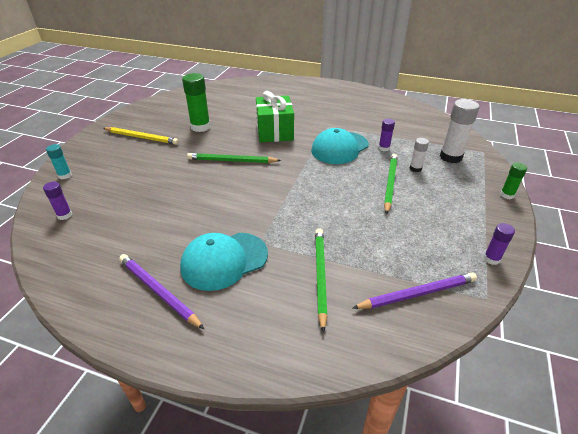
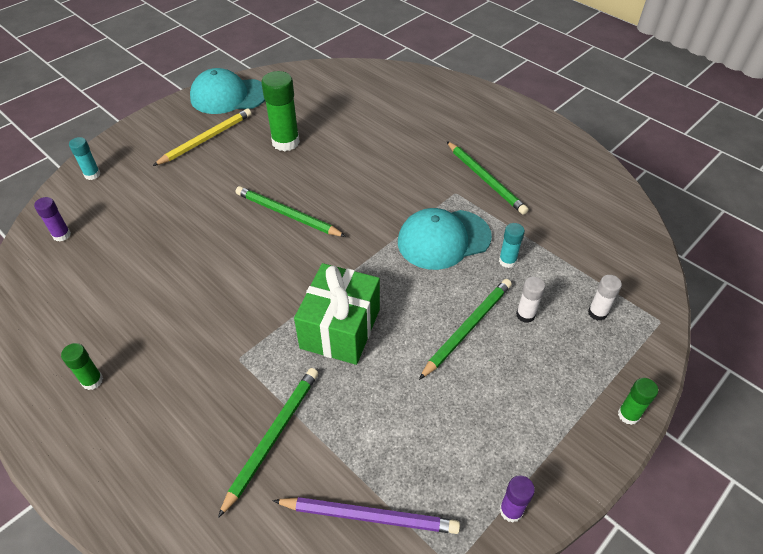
camera: 25 degrees right, 10 degrees up
(142, 137) = (206, 139): yellow pencil -> yellow pencil turned 90 degrees counterclockwise
(158, 291) = (92, 381): purple pencil -> green glue stick
(224, 260) = (182, 368): turquoise cap -> turquoise cap (228, 96)
(274, 131) = (375, 180): green gift -> green gift (340, 328)
(339, 116) = (485, 179): none -> green pencil
(384, 148) = (507, 261): purple glue stick -> turquoise glue stick
(450, 157) = (597, 313): white glue stick -> white glue stick, size x0.54

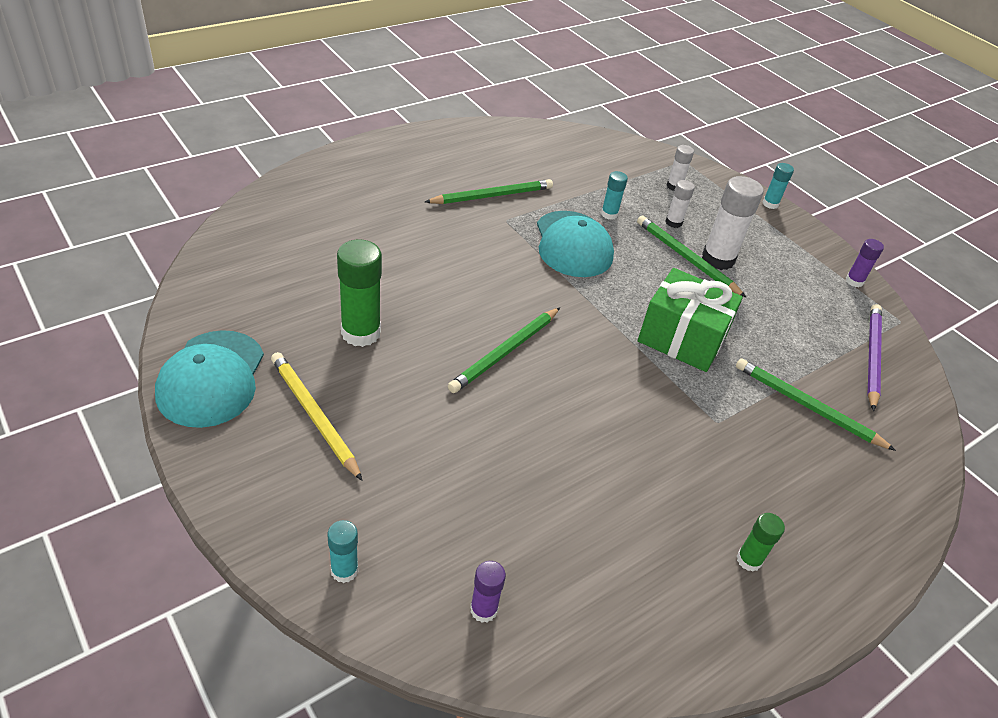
camera: 85 degrees left, 5 degrees down
(480, 357) = (718, 259): none -> white glue stick
(628, 415) = (770, 204): green glue stick -> turquoise glue stick

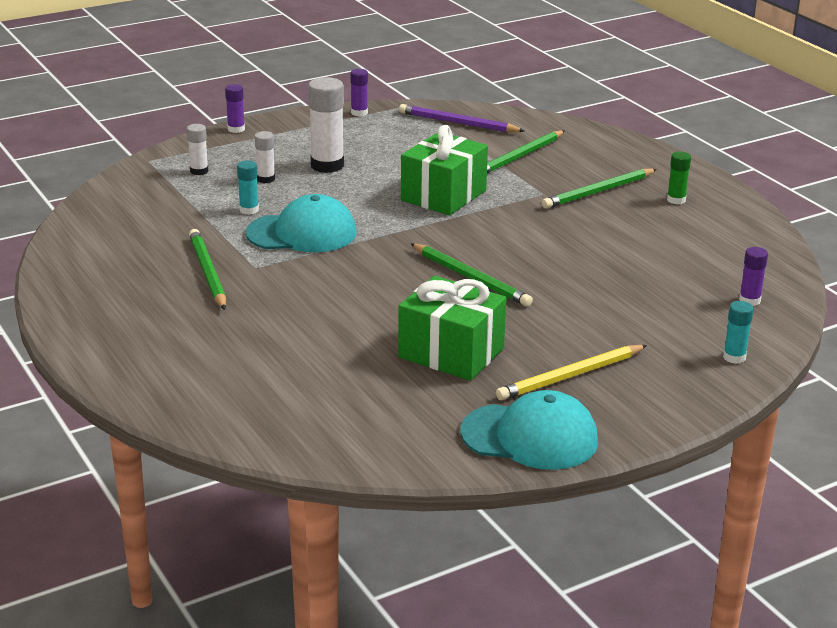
camera: 80 degrees left, 15 degrees down
(361, 332) = (451, 353): green glue stick -> green gift
(686, 258) = (325, 180): green pencil -> green pencil (598, 192)
(770, 204) = (236, 129): turquoise glue stick -> purple glue stick

